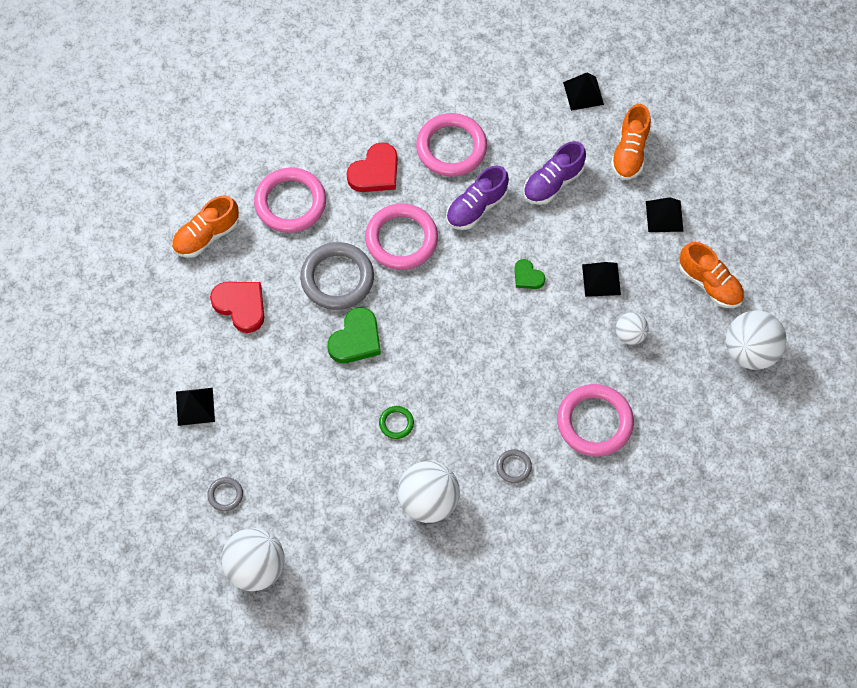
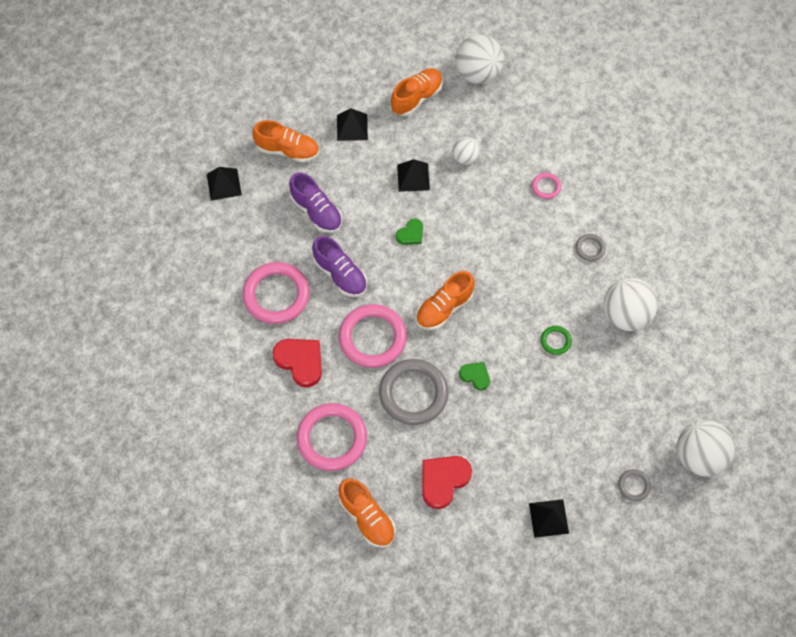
camera: 90 degrees left, 0 degrees up
(356, 339) = (475, 376): green heart -> green heart, size x0.58
(436, 309) = (444, 308): none -> orange shoe
(594, 422) = (546, 187): pink ring -> pink ring, size x0.46

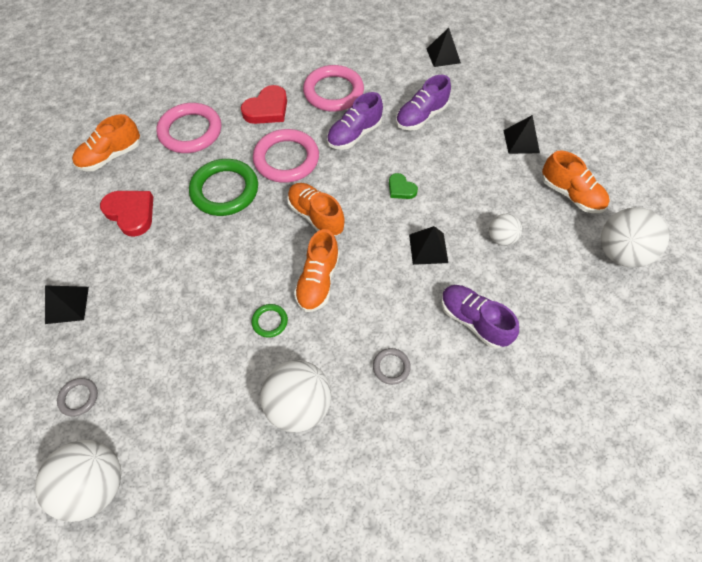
camera: 90 degrees right, 5 degrees down
(288, 150) = (485, 95): orange shoe -> orange shoe (318, 281)
(413, 177) = (469, 191): black pyramid -> black pyramid (428, 248)
(413, 393) = (225, 190): grey ring -> green ring
(475, 376) = (237, 242): green heart -> none
(546, 187) = (473, 320): pink ring -> purple shoe

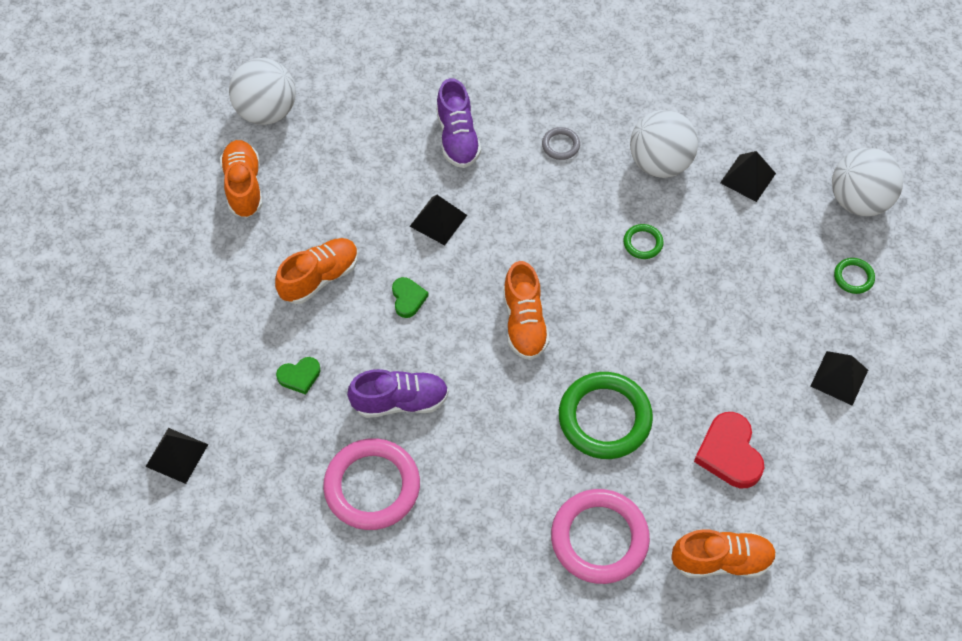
camera: 145 degrees left, 0 degrees up
(79, 397) = (853, 277): grey ring -> green ring
(267, 109) = (478, 513): red heart -> none
(286, 159) = (506, 417): pink ring -> none
(318, 281) = (571, 253): orange shoe -> orange shoe (320, 277)
(421, 117) = (299, 376): purple shoe -> green heart
(501, 238) = (359, 188): white ball -> none
(521, 141) = (223, 272): black pyramid -> black pyramid (748, 178)

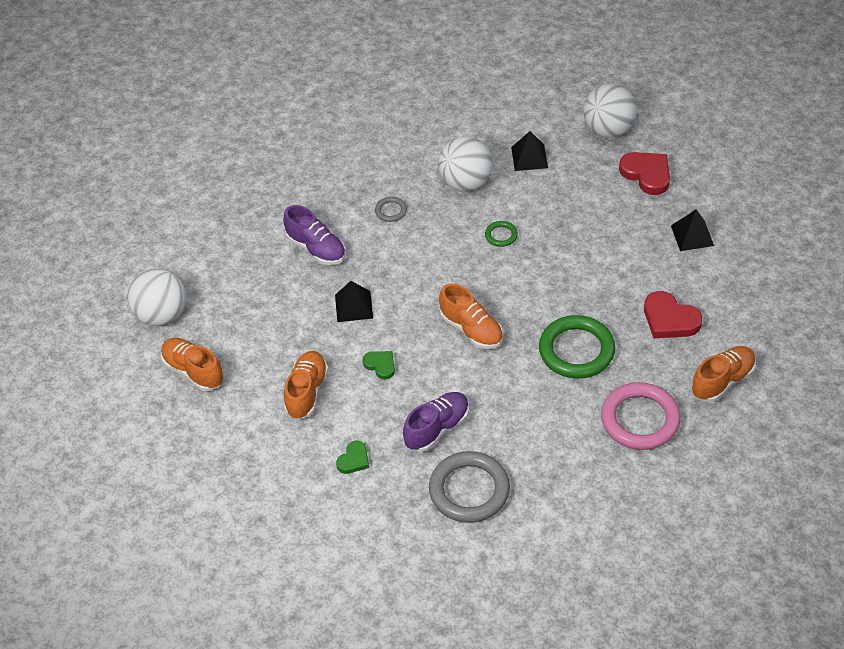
camera: 35 degrees left, 10 degrees down
(177, 455) = (317, 564): black pyramid -> none
(372, 486) = (469, 490): pink ring -> grey ring
(853, 277) = (647, 174): green ring -> red heart

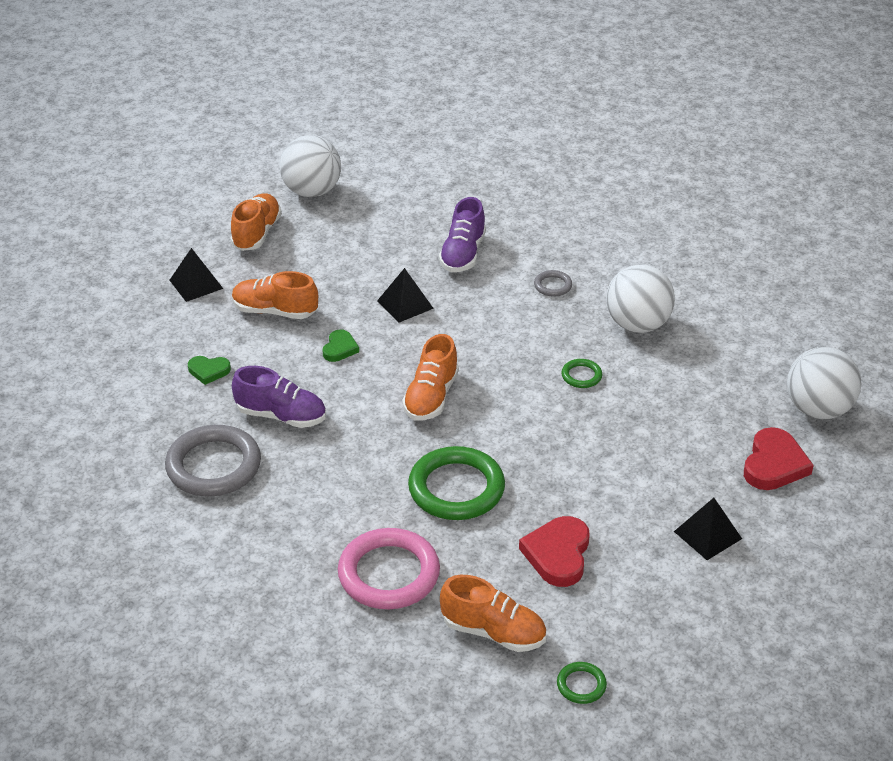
camera: 60 degrees right, 10 degrees down
(306, 392) = (275, 311): orange shoe -> orange shoe turned 150 degrees counterclockwise
(529, 157) = (716, 360): black pyramid -> black pyramid (196, 284)
(789, 353) = (581, 685): none -> green ring

